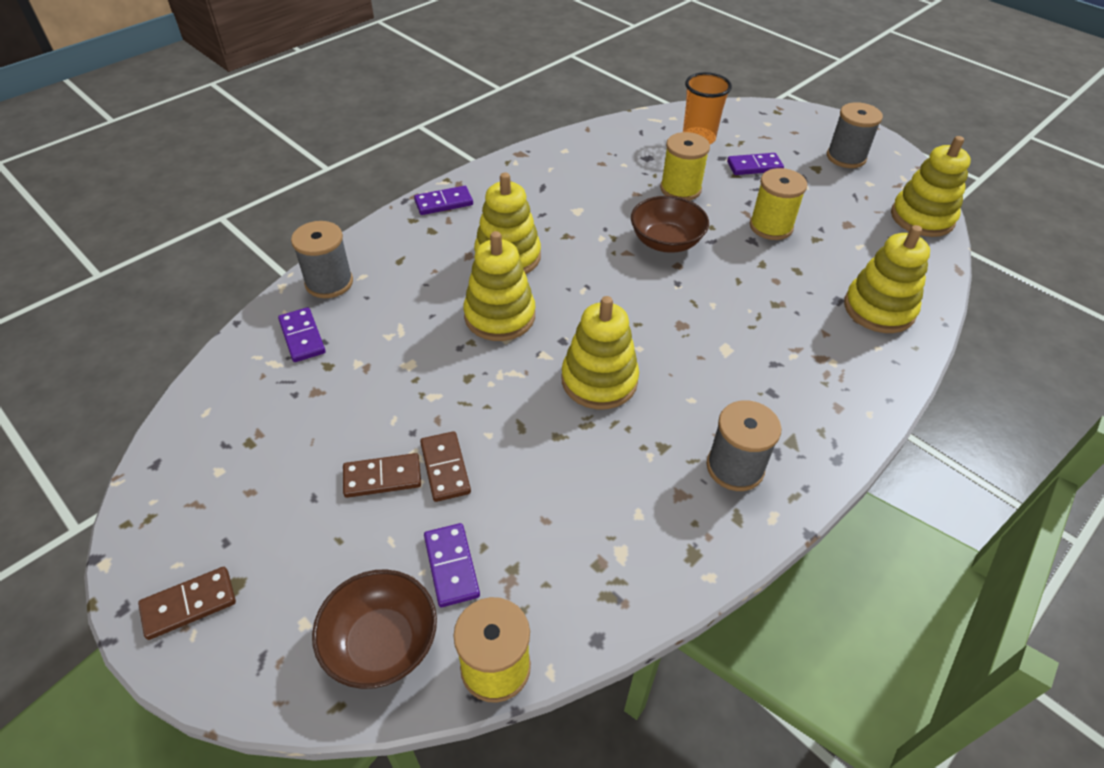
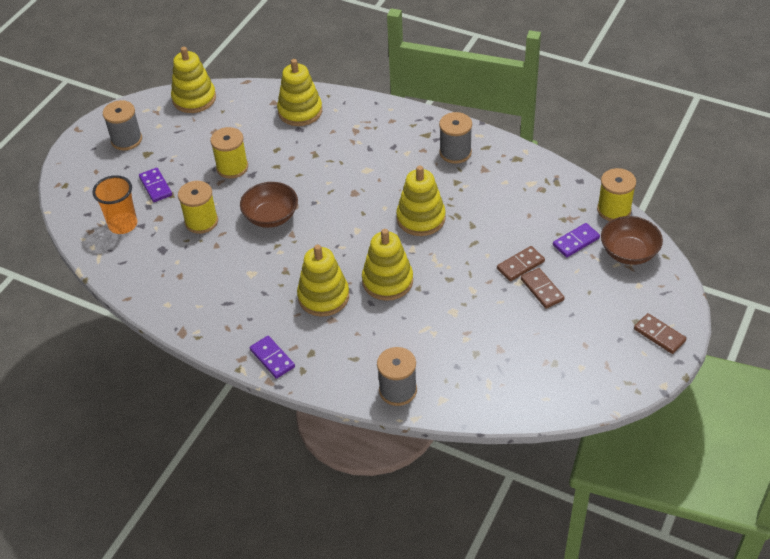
camera: 105 degrees left, 0 degrees up
(302, 337) = (458, 379): purple domino -> none

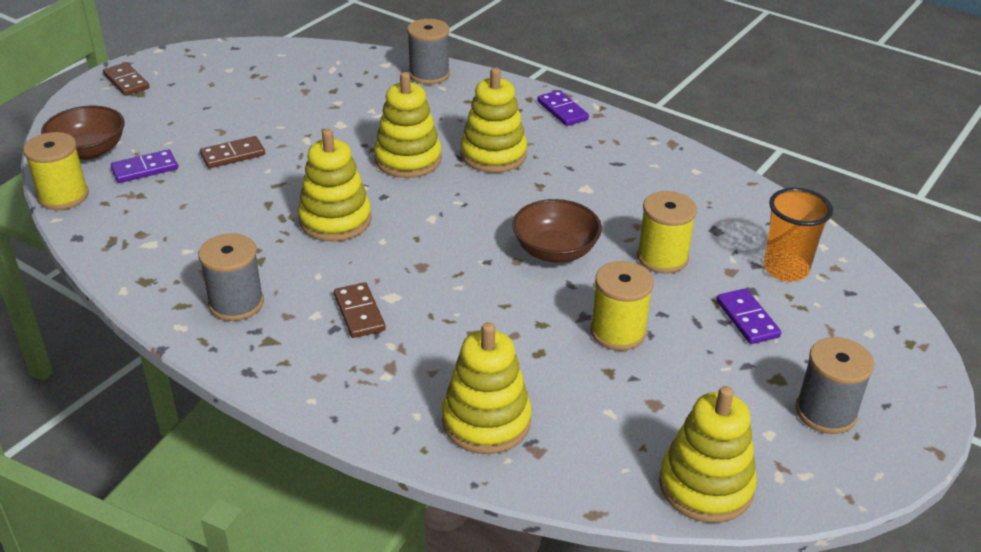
camera: 175 degrees left, 10 degrees down
(542, 290) = (223, 130): brown domino -> brown domino (359, 313)

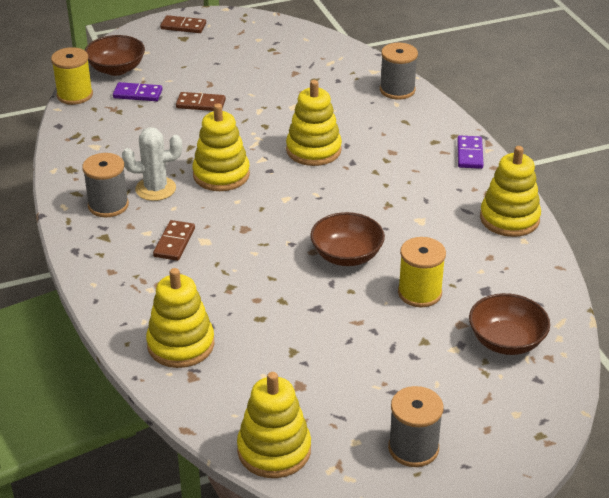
camera: 35 degrees right, 0 degrees up
(126, 82) = (183, 26): brown domino -> brown domino turned 75 degrees counterclockwise
(275, 263) = (155, 189): none -> white cactus
(493, 155) = (379, 169): yellow stacking toy -> yellow stacking toy (509, 218)
(618, 332) = (328, 329): yellow spool -> none
(747, 319) = (432, 362): purple domino -> none
(785, 269) = (506, 341): orange cup -> brown bowl

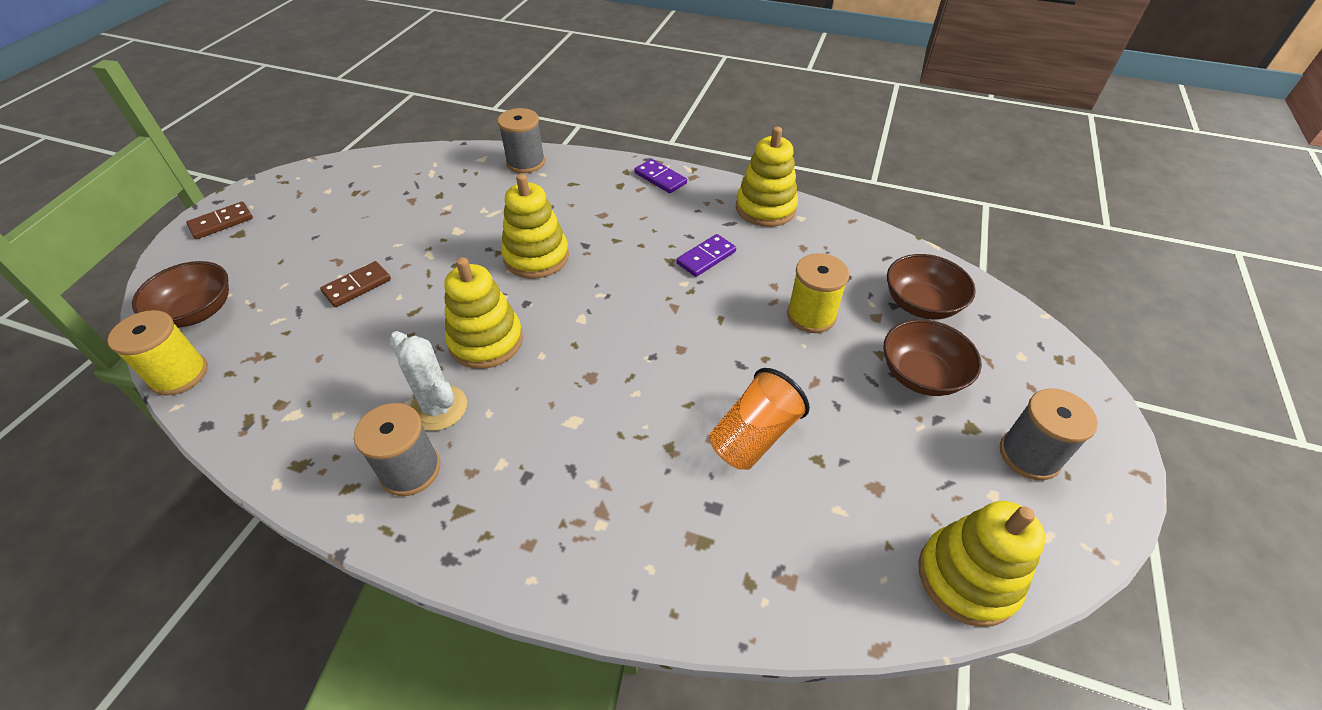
camera: 50 degrees left, 10 degrees up
(137, 94) = (265, 322): purple domino -> purple domino (706, 257)
(155, 189) = (439, 408): white cactus -> white cactus turned 75 degrees counterclockwise
(174, 242) = (546, 449): brown domino -> none
(181, 344) = (724, 556): yellow stacking toy -> none
(279, 316) = (754, 436): none -> orange cup
(346, 255) = (712, 329): brown bowl -> brown bowl (921, 375)

